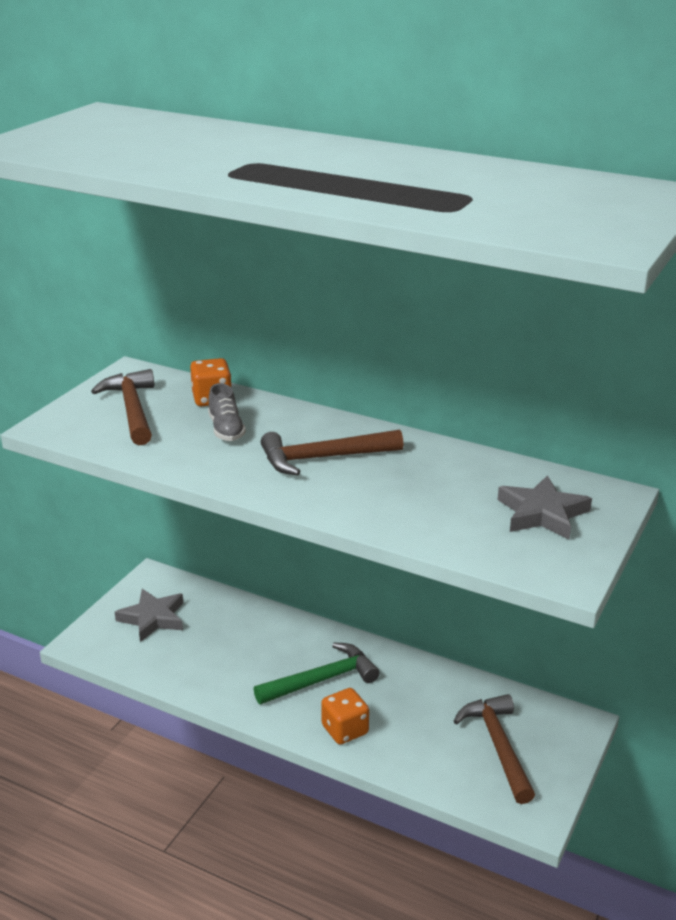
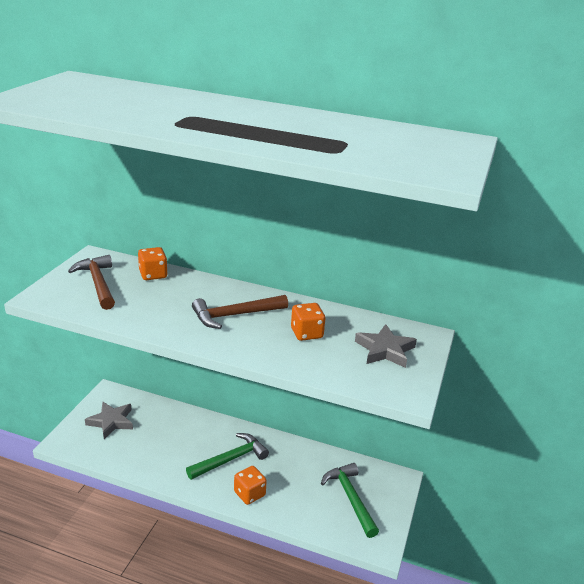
camera: 10 degrees left, 0 degrees up
(226, 429) = (166, 296): grey shoe -> none
(426, 486) = (306, 333): none -> orange dice
(498, 746) = (350, 498): brown hammer -> green hammer

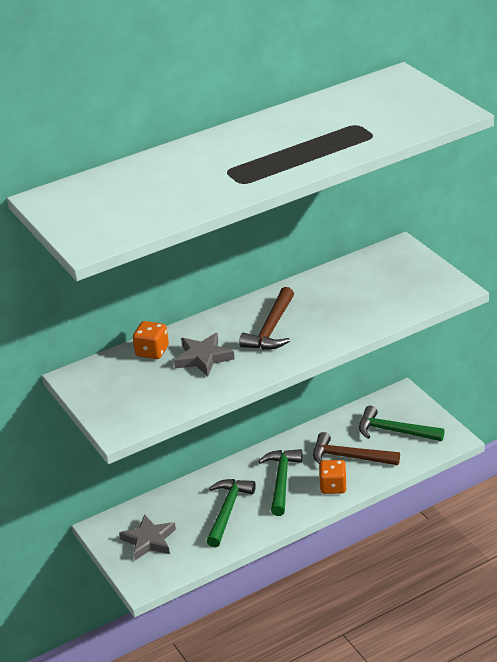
camera: 45 degrees left, 5 degrees up
(98, 283) = (131, 388): brown hammer -> brown hammer (349, 457)
(173, 446) = (228, 511): none -> green hammer
(306, 333) = (336, 303): orange dice -> none
(385, 350) = (396, 275): grey star -> grey star (203, 358)

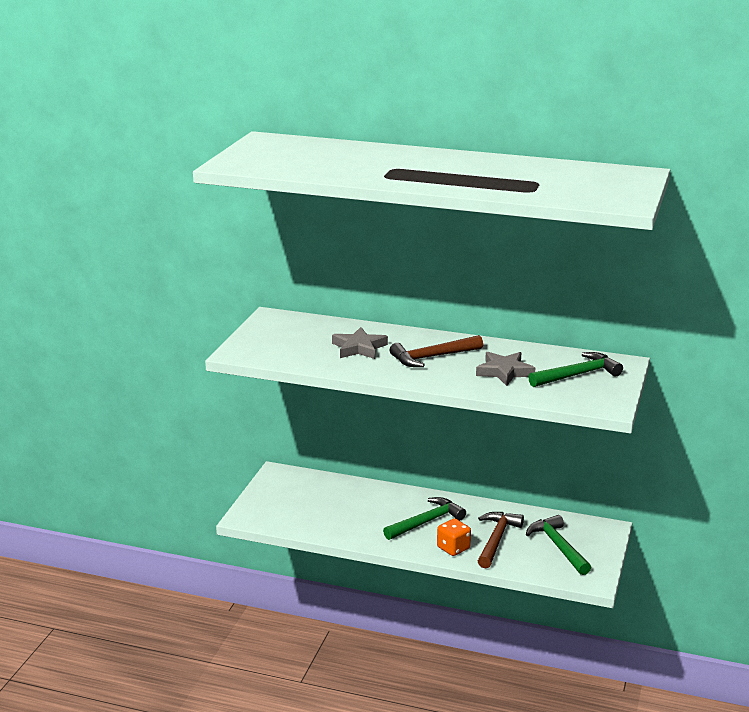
camera: 45 degrees right, 10 degrees down
(149, 540) = (289, 497): grey star -> grey star (504, 372)
(152, 351) = (338, 328): orange dice -> none
(228, 511) = (362, 514): green hammer -> green hammer (578, 375)
(349, 457) = (496, 539): brown hammer -> brown hammer turned 45 degrees clockwise

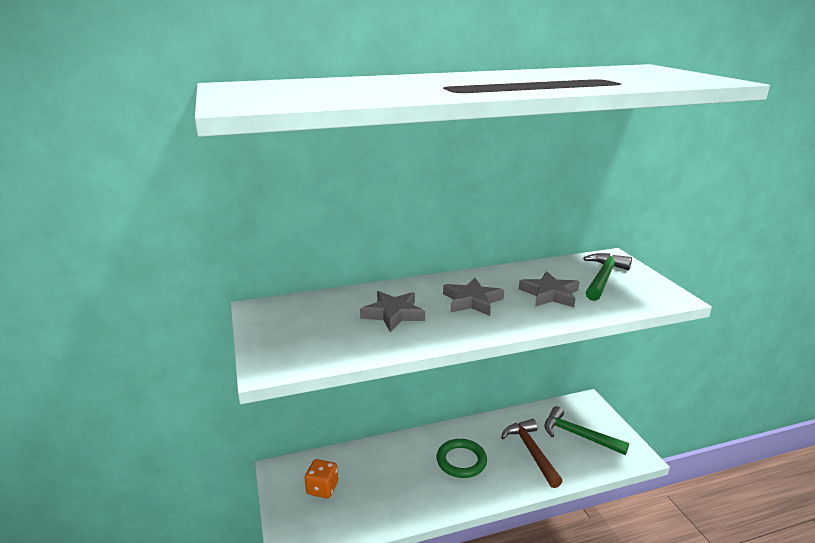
camera: 35 degrees left, 0 degrees up
(426, 522) = (461, 461): green hammer -> green ring
(432, 357) = (472, 301): brown hammer -> grey star
(453, 548) = (510, 478): orange dice -> orange dice (322, 488)

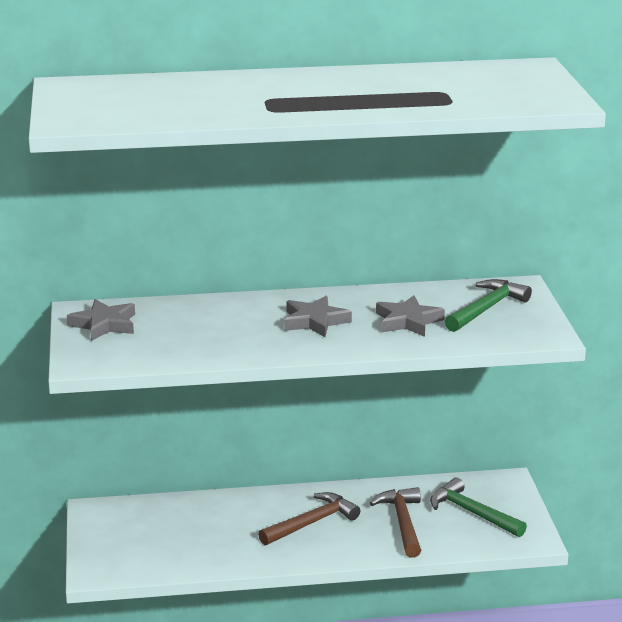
camera: 10 degrees right, 0 degrees up
(322, 488) = (140, 531): orange dice -> none
(393, 314) = (221, 327): grey star -> grey star (104, 325)
(461, 461) = (312, 523): green ring -> brown hammer

